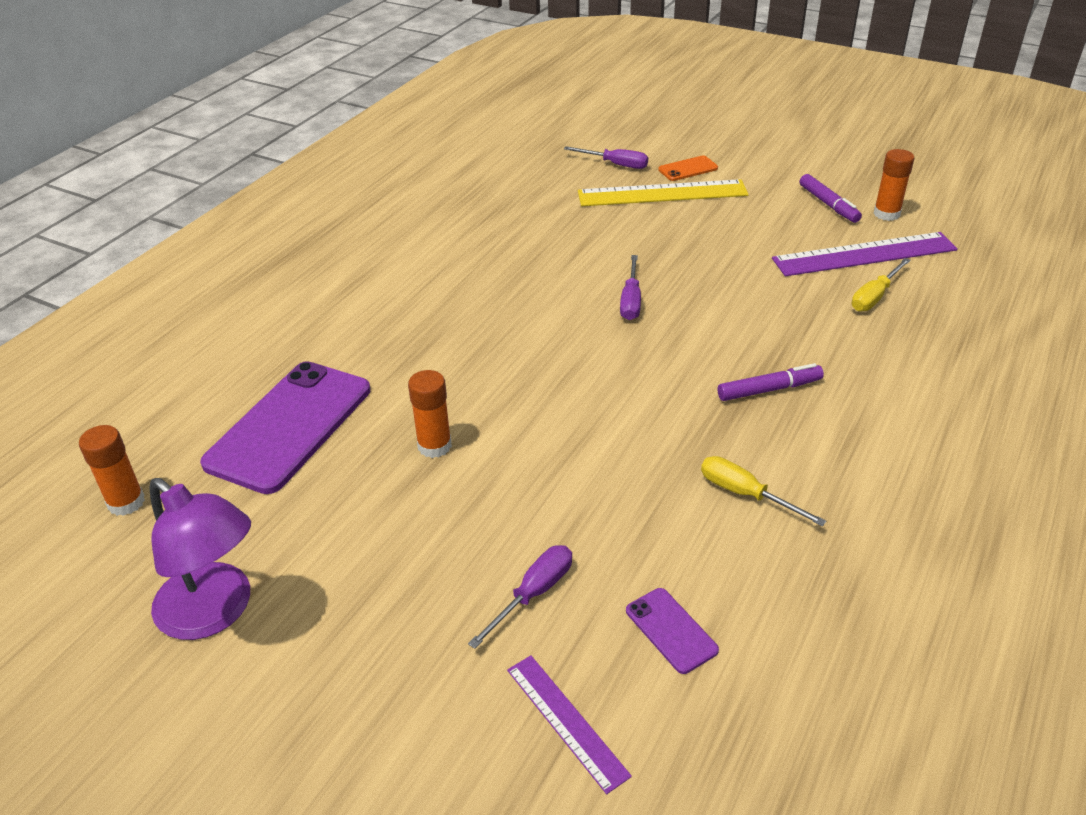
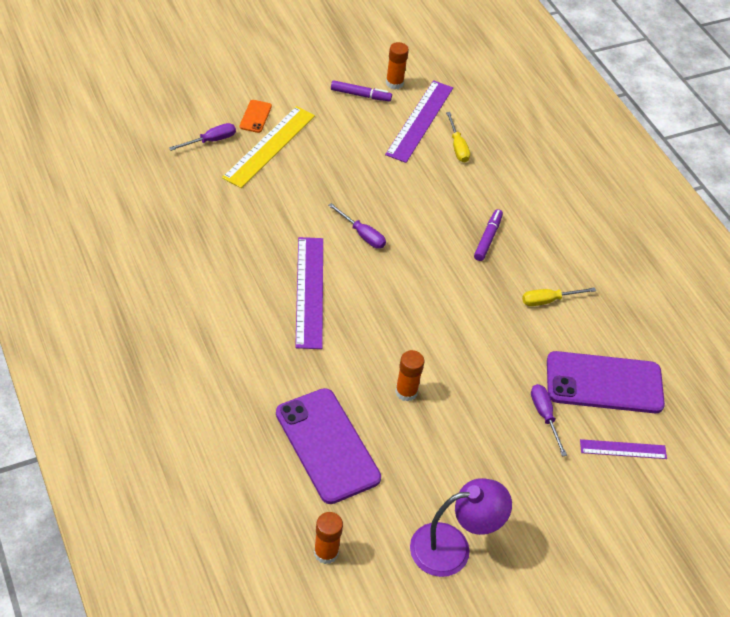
camera: 60 degrees left, 10 degrees up
(500, 308) = (310, 291): none -> purple ruler
(671, 630) = (604, 383): purple phone -> purple phone, size x2.27

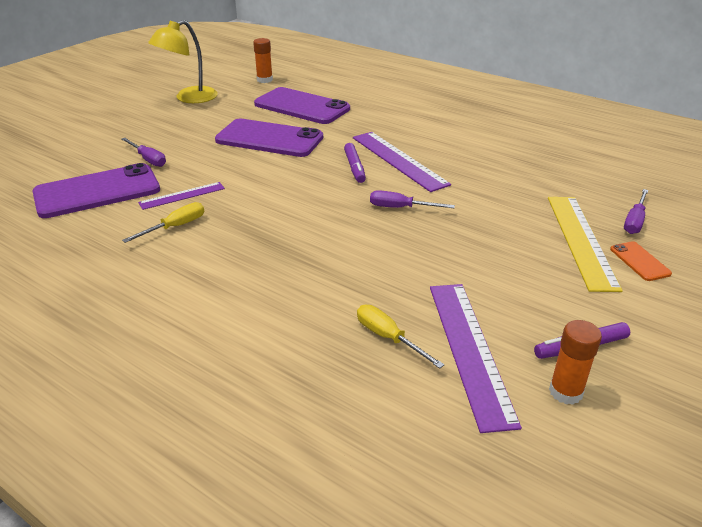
camera: 155 degrees right, 15 degrees down
(406, 392) = (269, 139): orange glue stick -> purple phone
(452, 547) = (189, 98): purple lamp -> yellow lamp
(487, 238) = (273, 252): purple marker -> purple marker (354, 167)
(623, 449) = (72, 163): purple ruler -> purple ruler (182, 196)

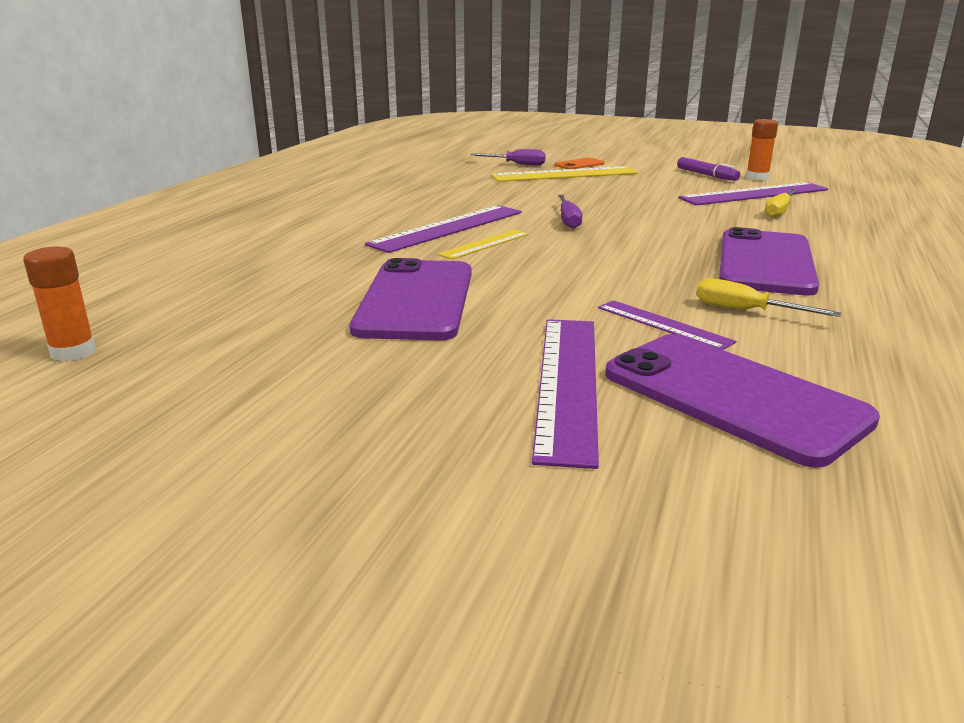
camera: 105 degrees left, 10 degrees down
(148, 159) = (568, 383): purple screwdriver -> purple ruler
(189, 98) = (194, 421): yellow lamp -> none
(302, 107) = (256, 296): purple phone -> purple phone (765, 263)
(354, 167) = (484, 244): purple marker -> yellow ruler

